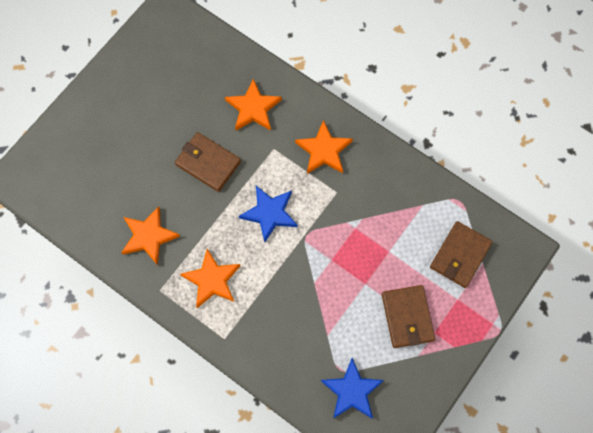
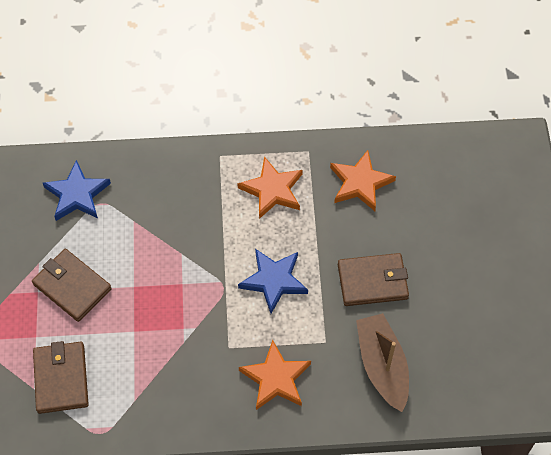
camera: 140 degrees right, 10 degrees down
(253, 108) = (382, 366): orange star -> brown boat

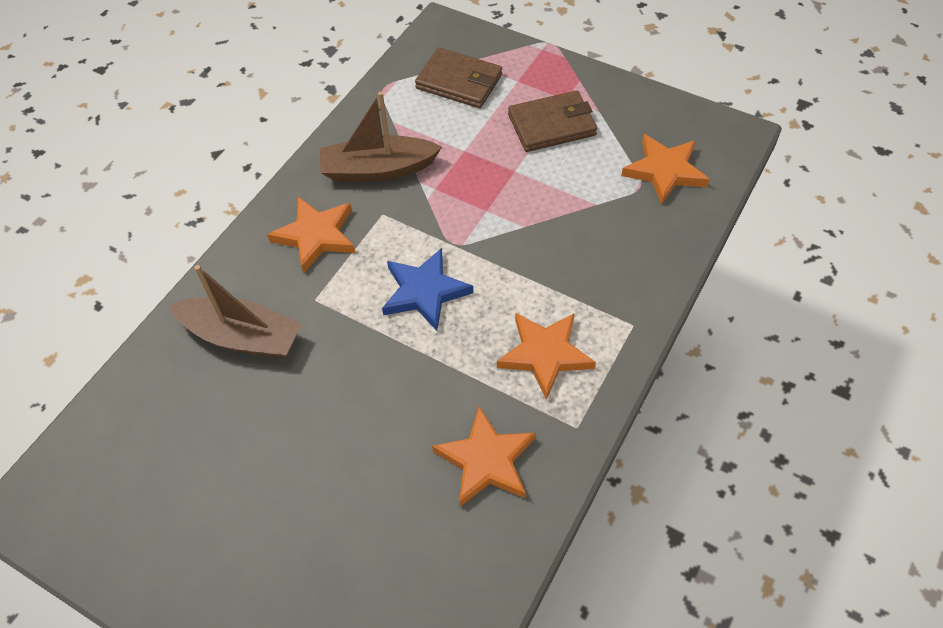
camera: 125 degrees right, 5 degrees down
(77, 195) = (664, 171): blue star -> orange star
(189, 378) = (378, 169): none -> brown boat
(372, 281) = (344, 389): brown wallet -> none

